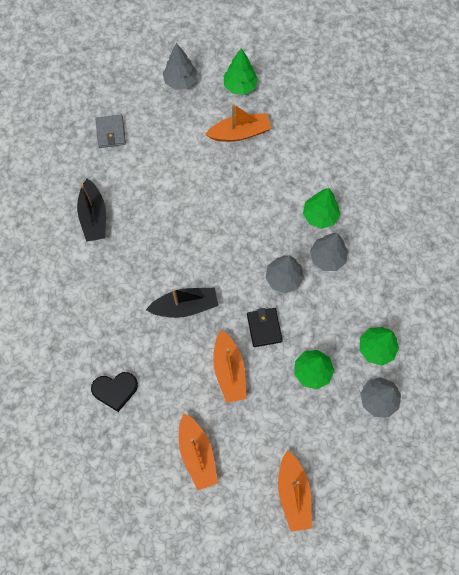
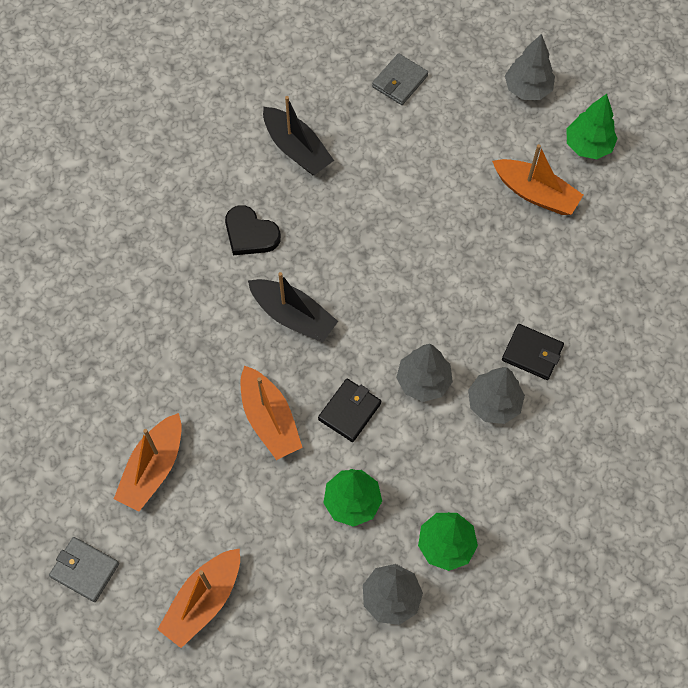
camera: 45 degrees right, 5 degrees down
(94, 216) = (296, 149): black boat -> black boat turned 75 degrees counterclockwise
(115, 390) = (142, 333): black heart -> black heart (250, 234)
(218, 540) = (85, 570): none -> grey wallet
(229, 370) = (269, 419): orange boat -> orange boat turned 60 degrees counterclockwise
(319, 216) = (532, 353): green tree -> black wallet

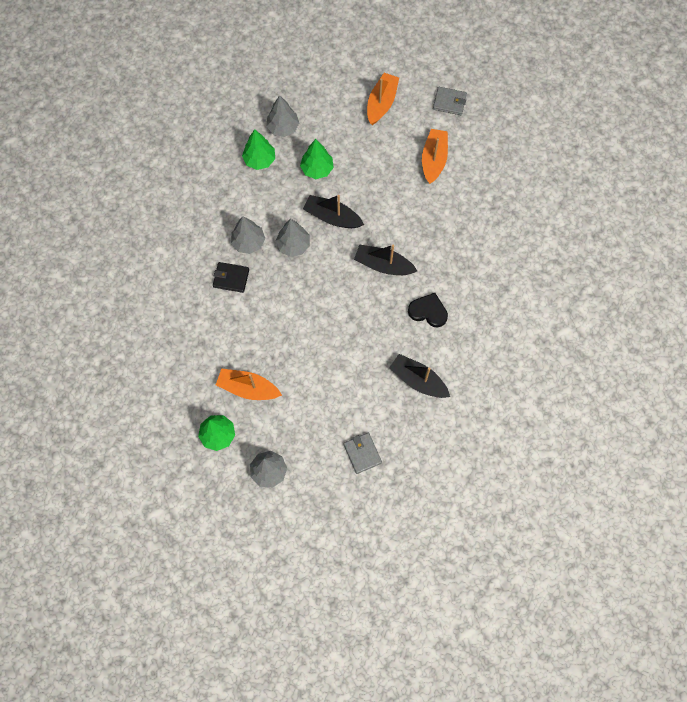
camera: 165 degrees right, 5 degrees up
(269, 419) = (377, 201): orange boat -> none
(349, 411) = (332, 217): black wallet -> black boat
(399, 81) = (362, 453): grey wallet -> grey wallet turned 45 degrees counterclockwise

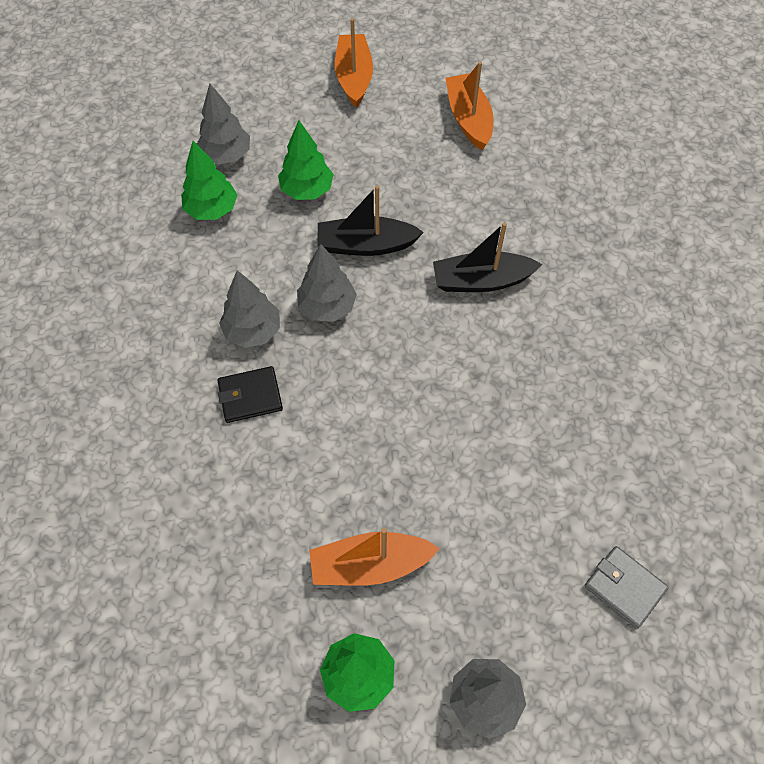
camera: 25 degrees left, 10 degrees down
(418, 380) = (638, 426): black boat -> none
(428, 311) = (587, 318): black heart -> none
(449, 102) = (446, 45): grey wallet -> none

